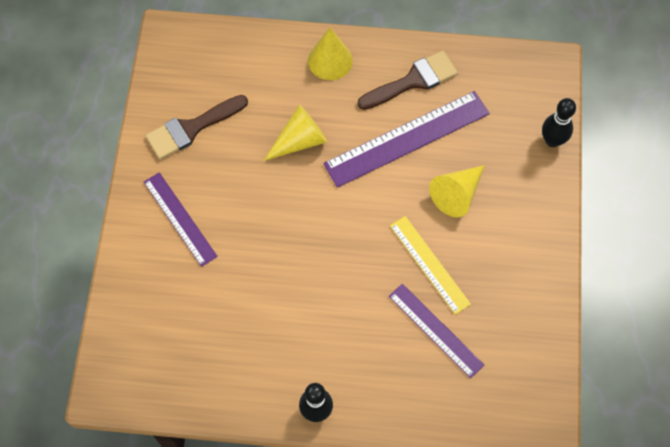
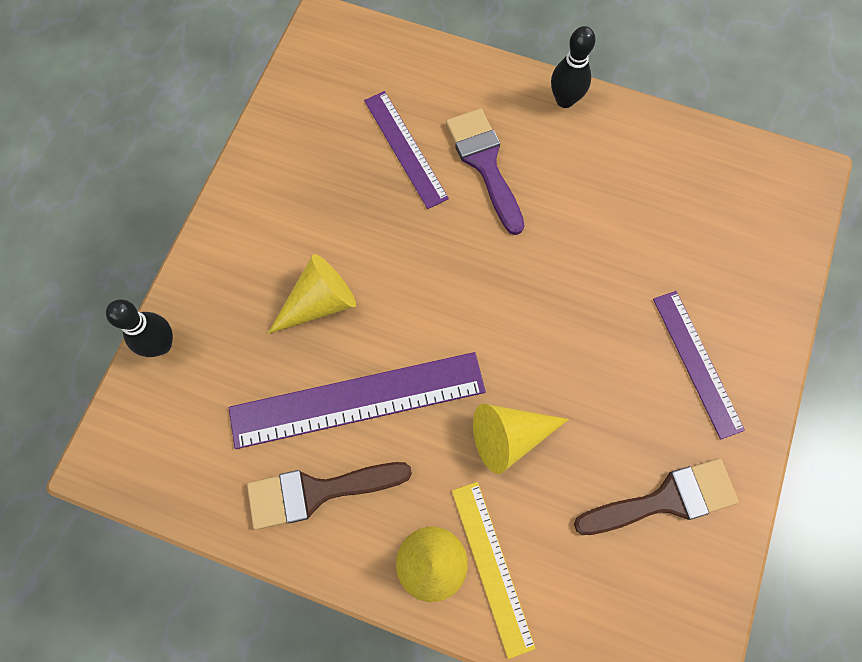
camera: 165 degrees left, 5 degrees up
(368, 333) = (484, 163): none -> purple brush
(429, 264) = (386, 223): yellow ruler -> yellow ruler (492, 567)

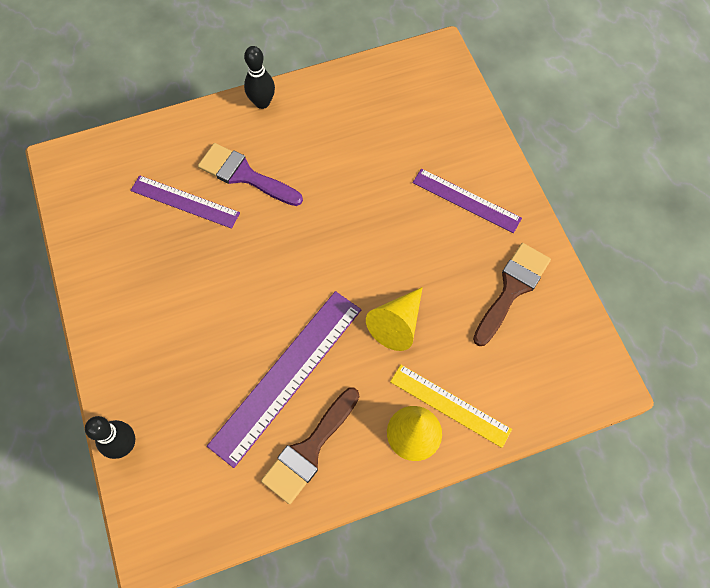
camera: 40 degrees left, 5 degrees down
(319, 303) = (210, 337): yellow cone -> none

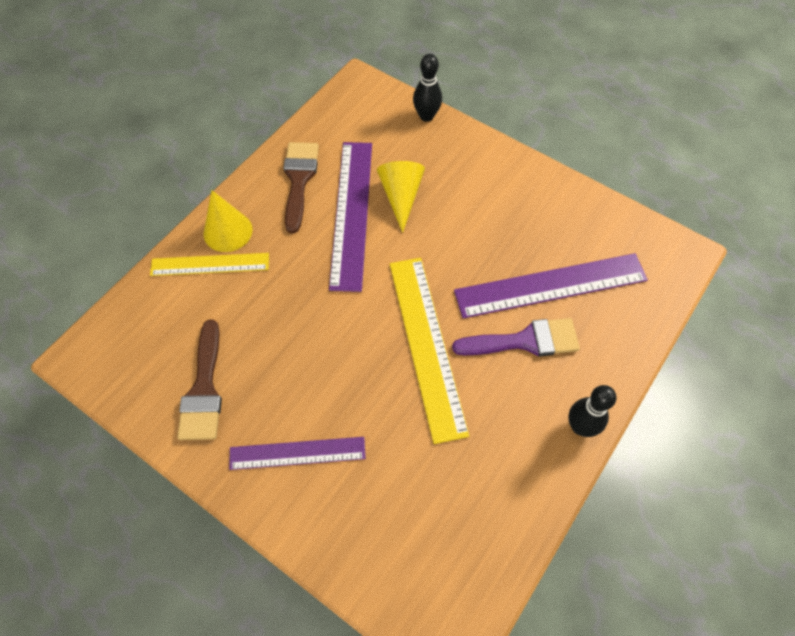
camera: 145 degrees right, 5 degrees down
(185, 202) = (550, 285): purple ruler -> purple ruler, size x1.62
(318, 217) = (426, 345): none -> yellow ruler
(397, 324) = (291, 298): yellow cone -> yellow cone (401, 196)

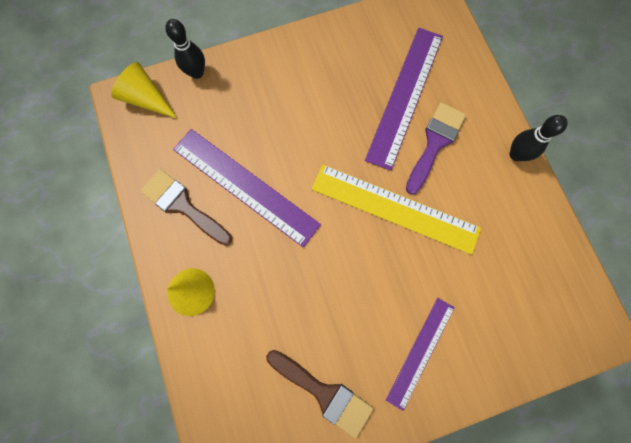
camera: 55 degrees left, 15 degrees up
(210, 264) = (212, 324): yellow ruler -> none
(401, 196) = (258, 141): yellow cone -> yellow cone (147, 99)

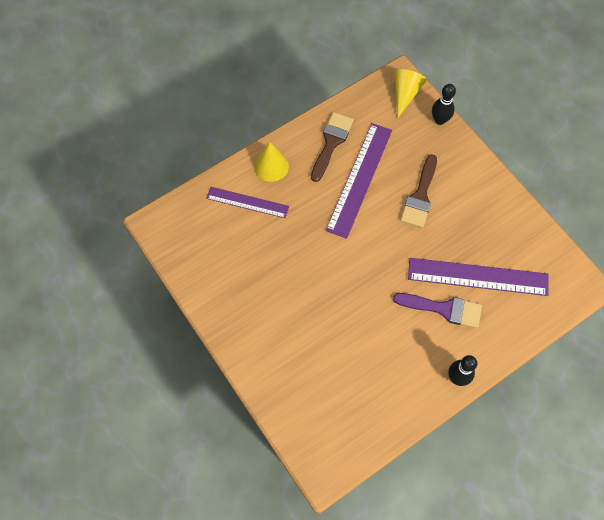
camera: 75 degrees right, 10 degrees down
(324, 393) = (225, 270): brown brush -> brown brush (420, 196)
(394, 208) = (377, 289): yellow ruler -> none
(420, 352) = (271, 331): purple ruler -> purple ruler (247, 202)

